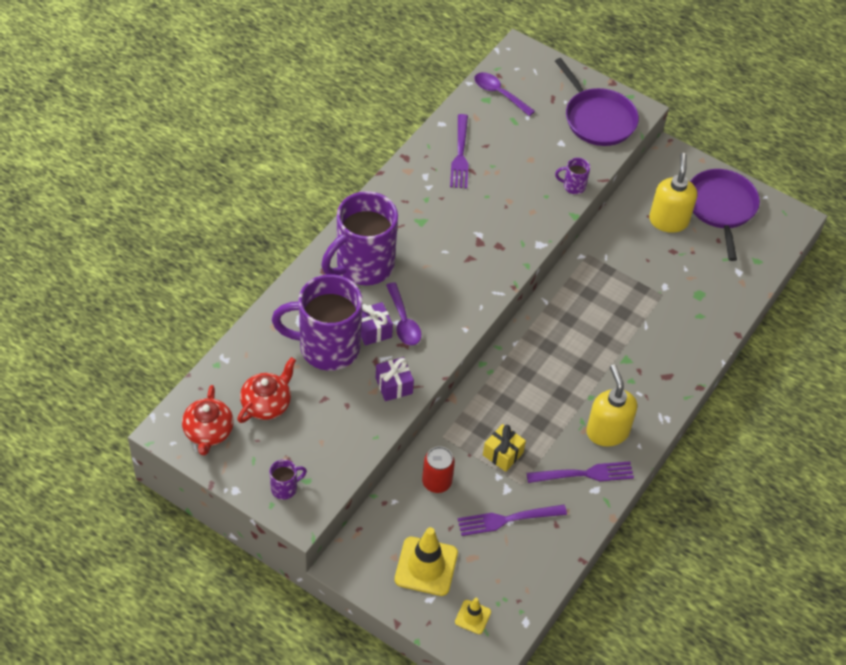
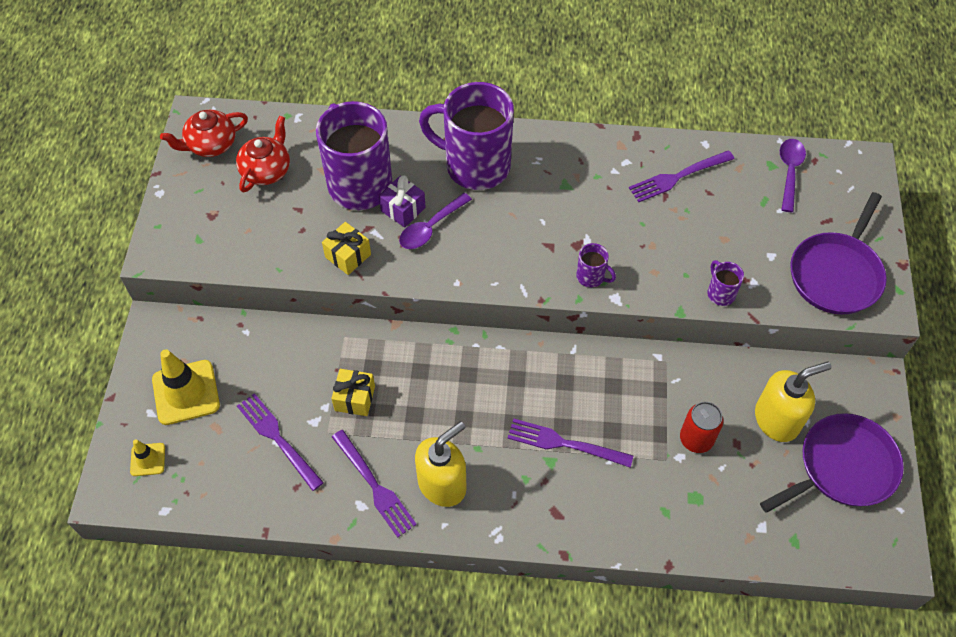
camera: 65 degrees right, 5 degrees up
(267, 403) = (266, 170): red teapot -> red teapot turned 75 degrees counterclockwise
(285, 488) = (181, 227): purple mug -> purple mug (591, 277)
(394, 385) = (348, 256): purple gift -> yellow gift
(436, 482) = (288, 356): red can -> red can (696, 439)
(617, 344) = (565, 444): none -> purple fork

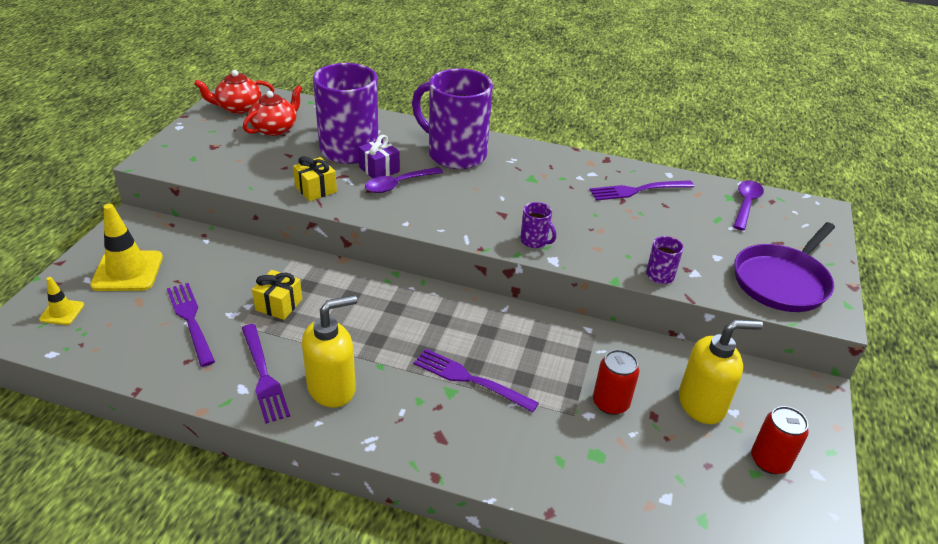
camera: 10 degrees right, 20 degrees down
(842, 467) = (769, 461): purple pan -> red can

